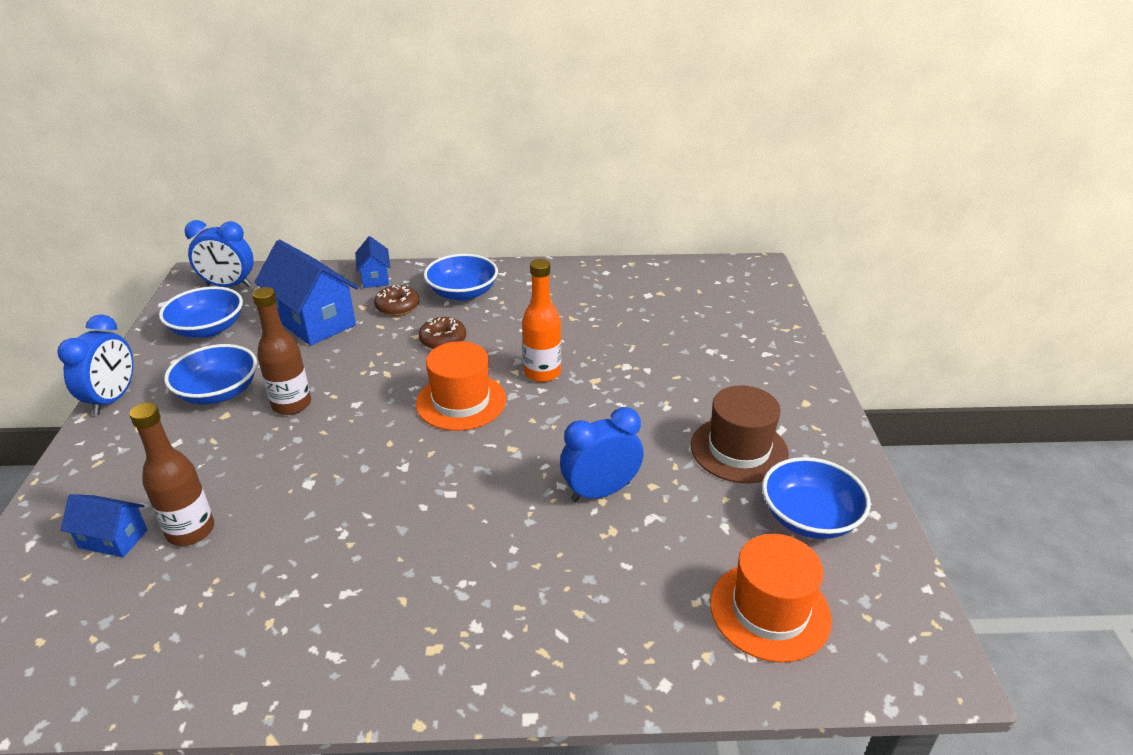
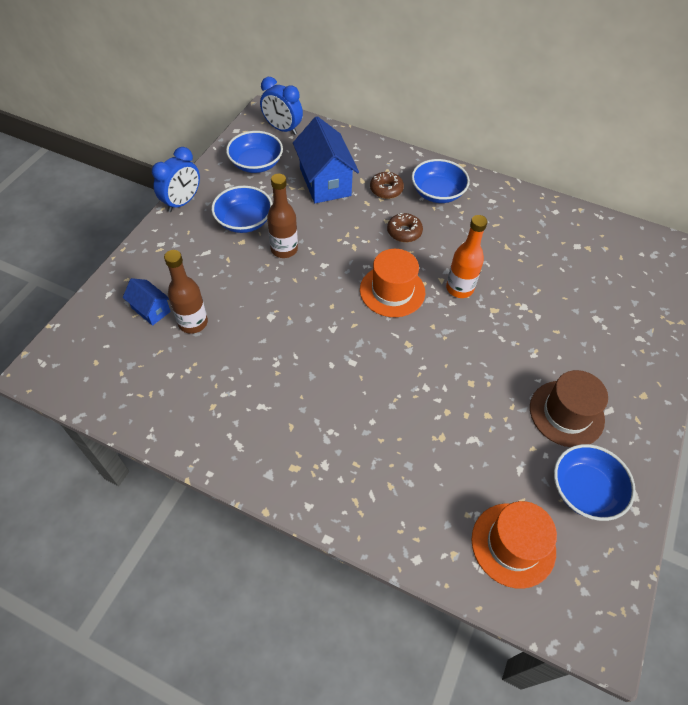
camera: 25 degrees right, 20 degrees up
(375, 278) = (382, 156): blue house -> none
(600, 491) = (449, 404): blue clock -> none

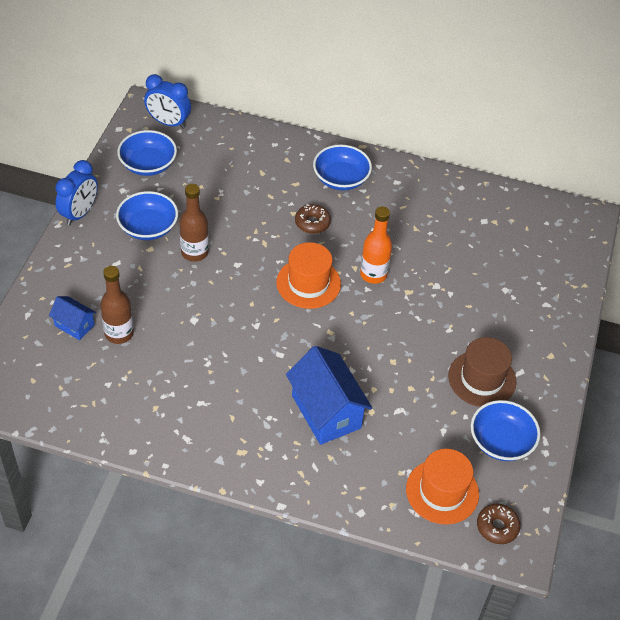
camera: 10 degrees left, 5 degrees down
(325, 182) = (224, 178): blue house -> blue house (326, 412)
(386, 189) = (288, 180): brown donut -> brown donut (497, 527)

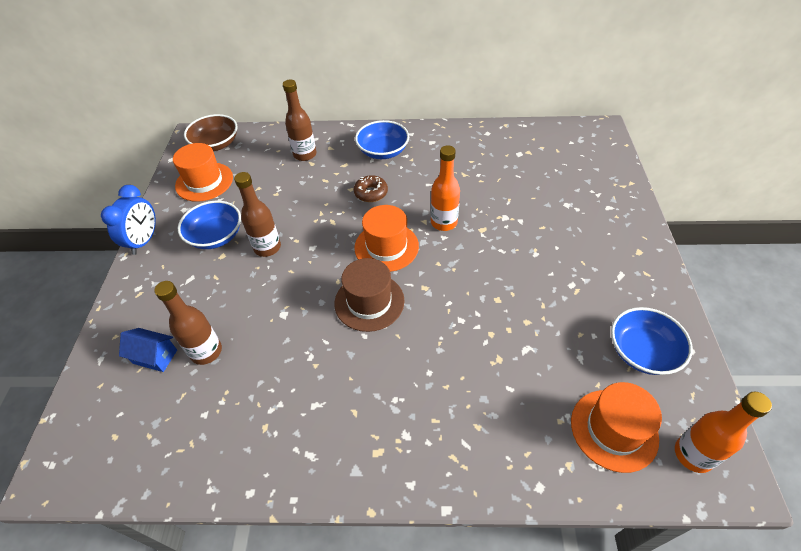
camera: 10 degrees left, 0 degrees up
(148, 164) = (204, 182): blue bowl -> orange hat
(168, 123) = (216, 144): blue clock -> brown bowl
(258, 160) = (305, 154): none -> brown bottle
(326, 412) = (453, 374): blue house -> none
(482, 379) = (589, 292): brown hat -> brown hat (369, 302)
(497, 527) = (693, 454): brown donut -> orange bottle

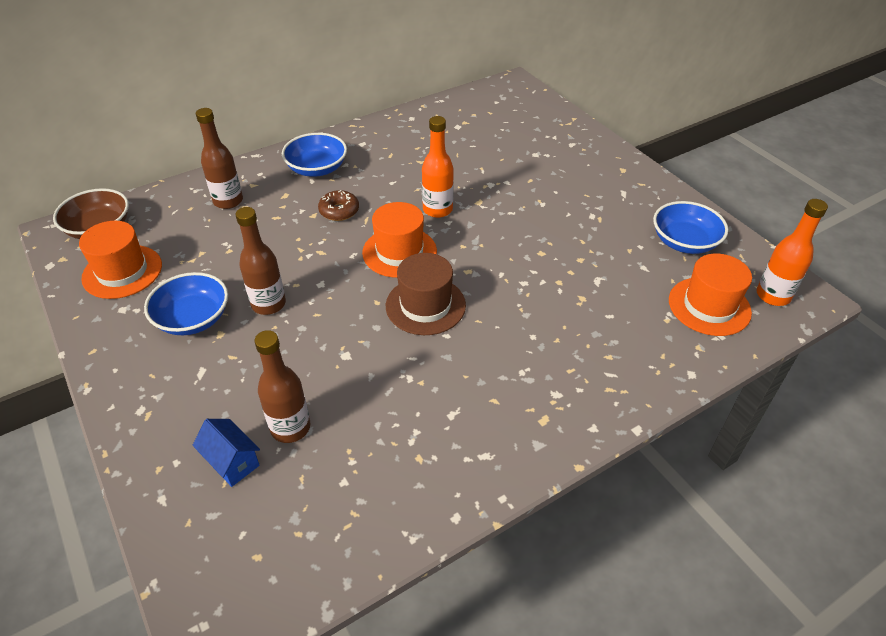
camera: 35 degrees left, 5 degrees down
(144, 241) = (99, 361): blue clock -> none
(155, 356) = (232, 462): blue house -> blue house turned 60 degrees clockwise

